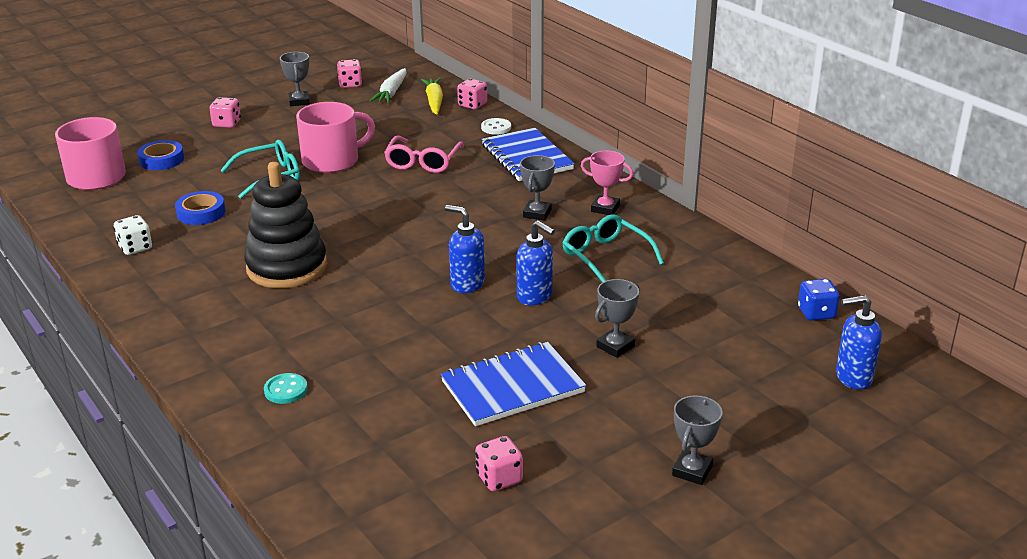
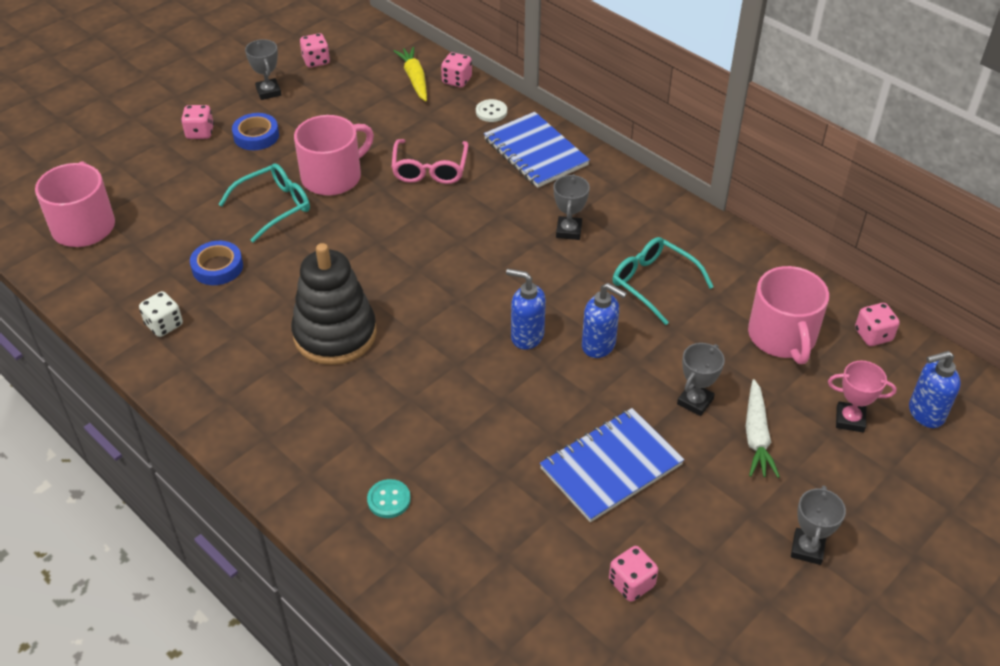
camera: 10 degrees left, 15 degrees up
(161, 160) = (147, 194): blue tape -> blue tape (256, 136)
(391, 93) = (365, 70): white carrot -> white carrot (756, 436)
(605, 208) = (635, 217): pink trophy -> pink trophy (850, 419)
(721, 306) = (782, 336): none -> pink mug
(816, 313) = (873, 335): blue dice -> pink dice

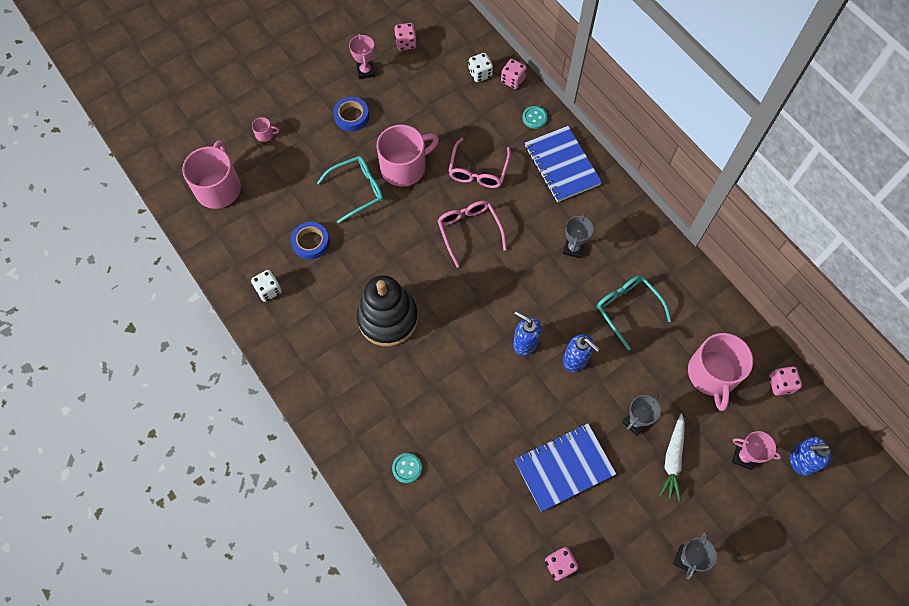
camera: 10 degrees right, 20 degrees up
(143, 166) = (265, 134): none -> pink mug
(200, 133) = (310, 107): pink dice -> none
(268, 92) = (365, 71): grey trophy -> pink trophy
(414, 79) = (480, 74): yellow carrot -> white dice
(430, 230) = (469, 231): none -> pink glasses
(491, 112) = (534, 118): white button -> turquoise button

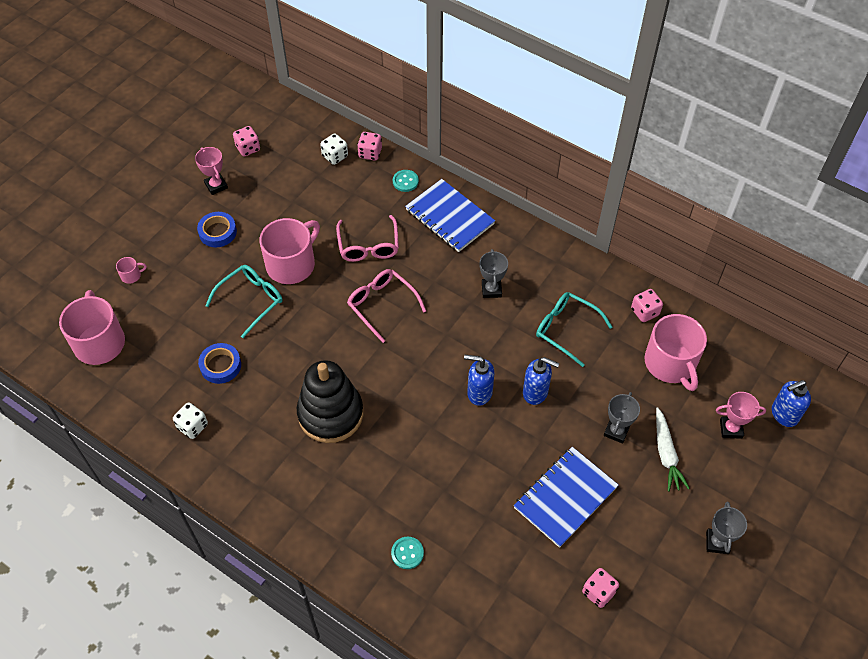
camera: 20 degrees left, 10 degrees down
(780, 384) = (737, 352): pink dice -> pink dice (644, 312)

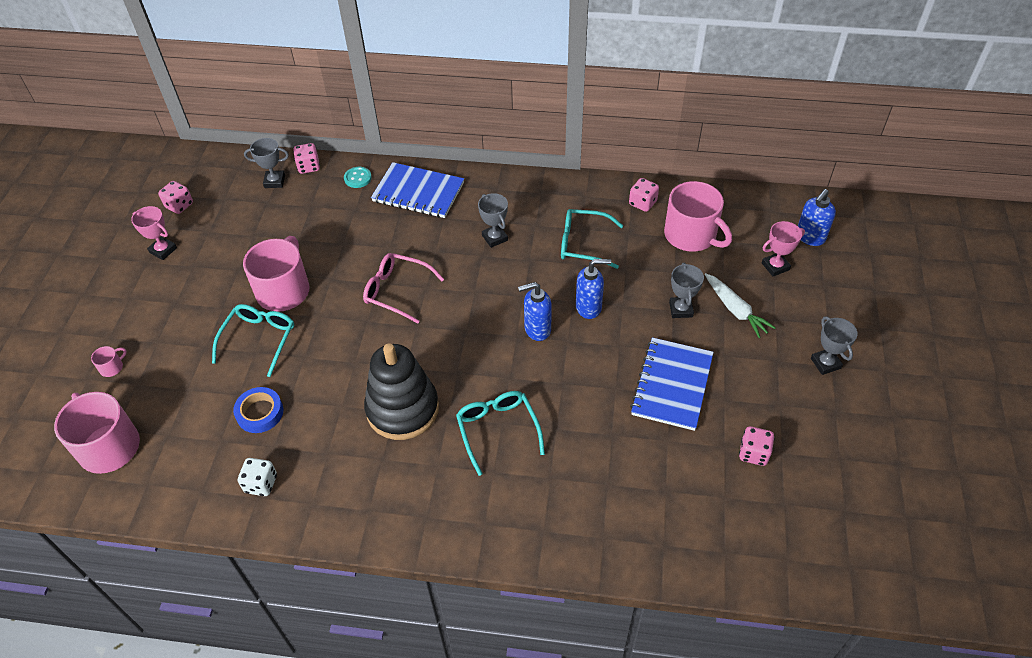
camera: 25 degrees left, 5 degrees down
(217, 232) = (188, 291): blue tape -> none
(335, 156) = (274, 181): white dice -> grey trophy
(368, 245) = (353, 245): pink glasses -> none
(396, 469) = (498, 430): none -> turquoise glasses
(407, 553) = (555, 503): turquoise button -> none

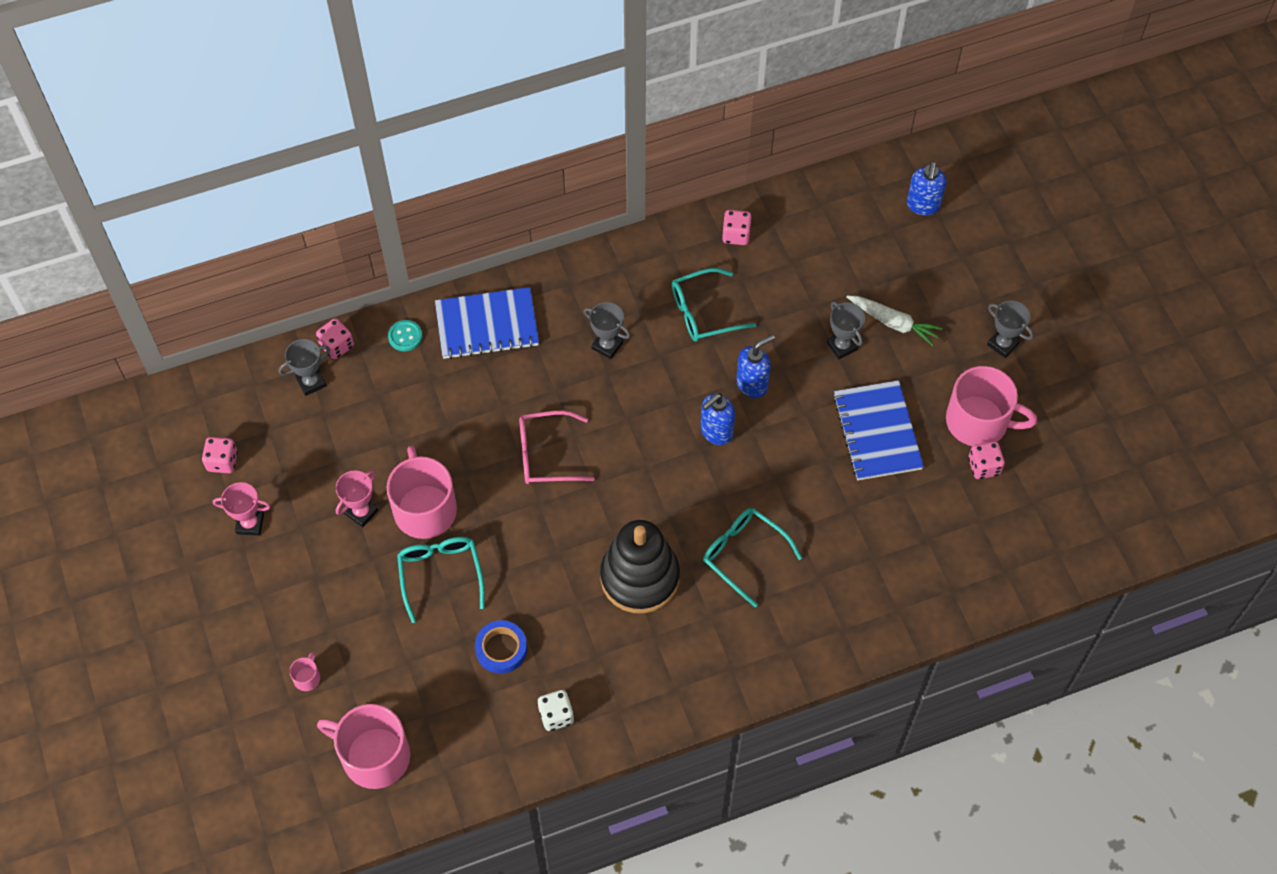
camera: 30 degrees left, 10 degrees up
(691, 235) = (806, 253): pink mug -> pink mug (978, 421)
(775, 266) = (906, 255): pink trophy -> pink trophy (361, 512)

